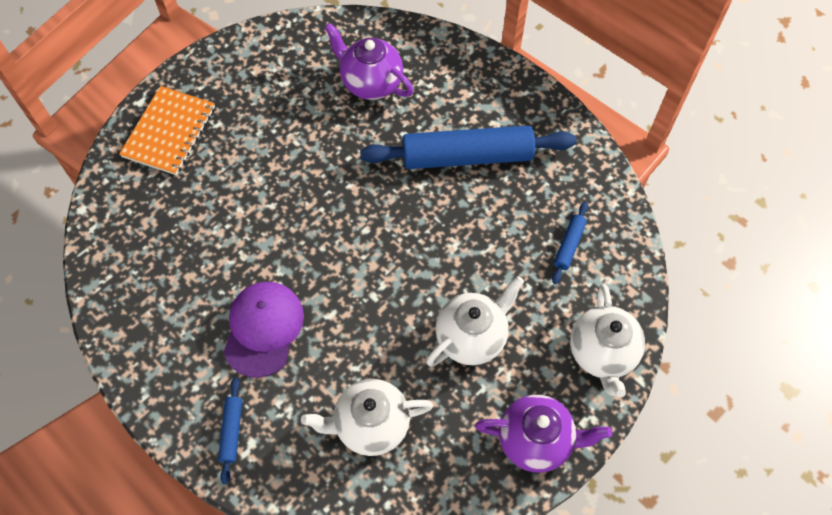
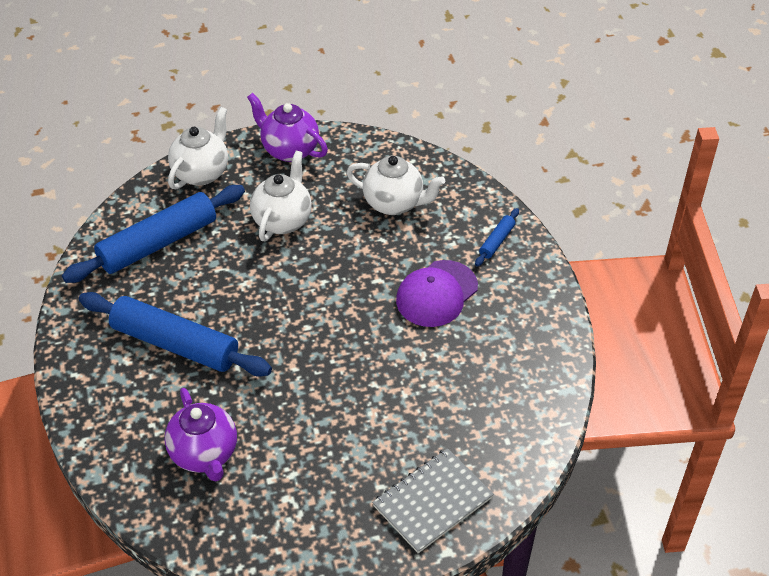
camera: 150 degrees left, 15 degrees down
(169, 132) = (433, 502): orange notebook -> grey notebook
(472, 337) = (283, 220): white teapot -> white teapot turned 120 degrees clockwise
(569, 245) = (158, 243): blue rolling pin -> blue rolling pin, size x2.31

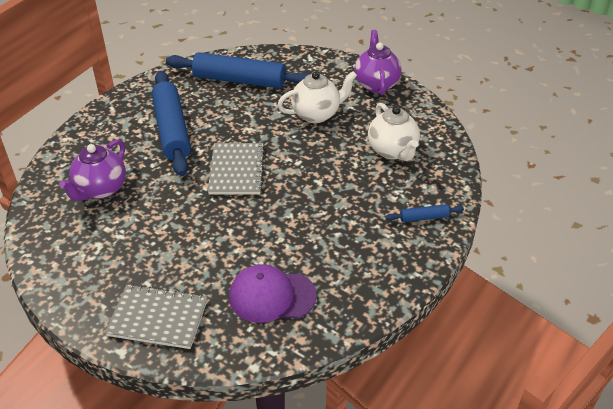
camera: 50 degrees right, 5 degrees down
(201, 173) = (312, 64): white teapot -> none
(296, 329) = (236, 170): none -> grey notebook
(436, 294) = (340, 215): purple cap -> purple cap (272, 296)

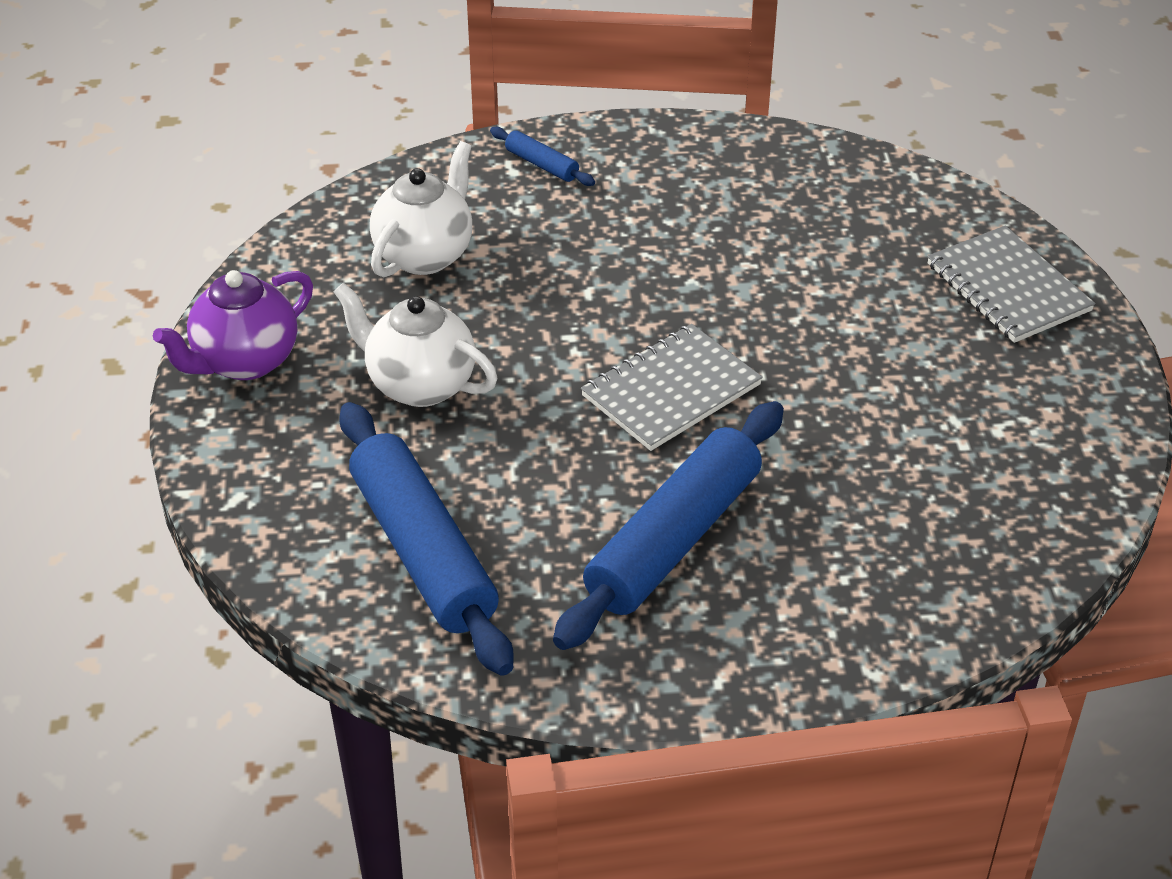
camera: 130 degrees left, 0 degrees up
(100, 189) = (911, 516): purple teapot -> none
(272, 296) = (844, 218): purple cap -> none

